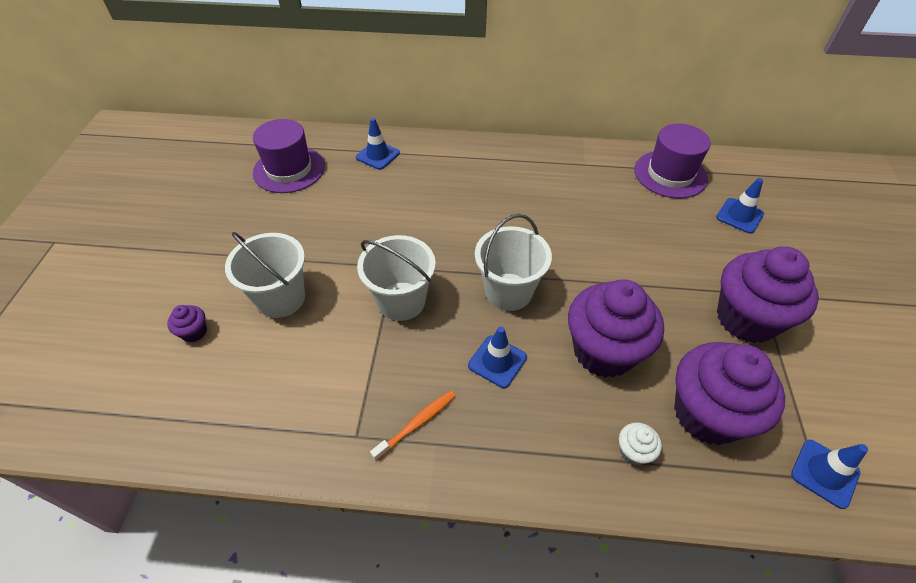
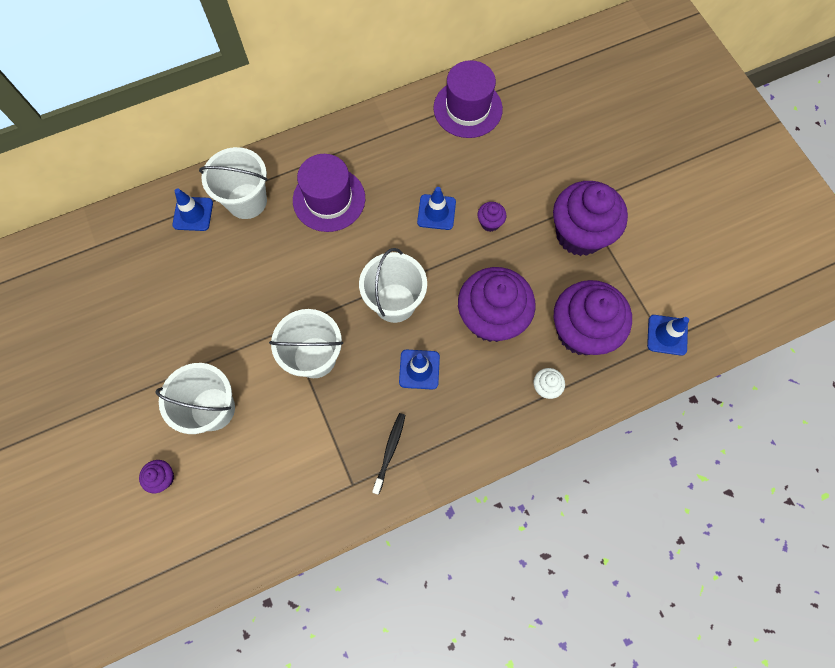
camera: 30 degrees left, 20 degrees up
(289, 169) = (117, 273): purple hat -> purple hat (329, 199)
(417, 424) = (390, 451): orange toothbrush -> black toothbrush
(427, 164) = (247, 201): none -> white bucket
(646, 268) = (490, 223): none -> purple cupcake
(739, 216) = (540, 130): blue traffic cone -> blue traffic cone (436, 212)

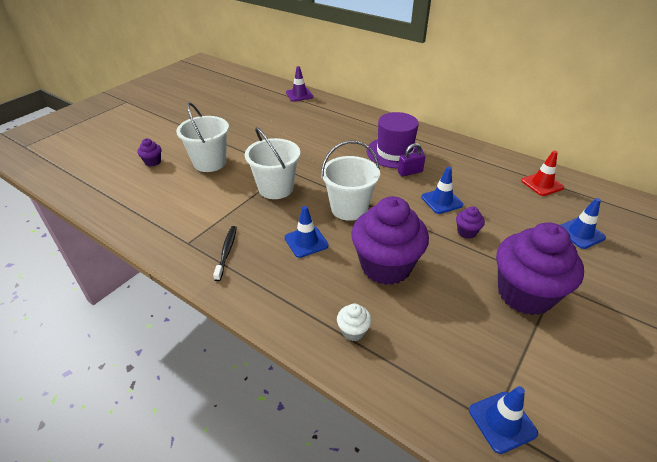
camera: 60 degrees right, 30 degrees down
(117, 226) = (299, 95): none -> purple traffic cone
(193, 214) = (330, 112): blue traffic cone -> blue traffic cone (580, 233)
(247, 201) = (358, 125): white bucket -> none
(374, 208) = (410, 172): none -> purple padlock
(390, 451) = (226, 252): black toothbrush -> black toothbrush turned 75 degrees counterclockwise
(467, 108) = (542, 184): purple hat -> red traffic cone
(581, 331) = (432, 336): purple cupcake -> none

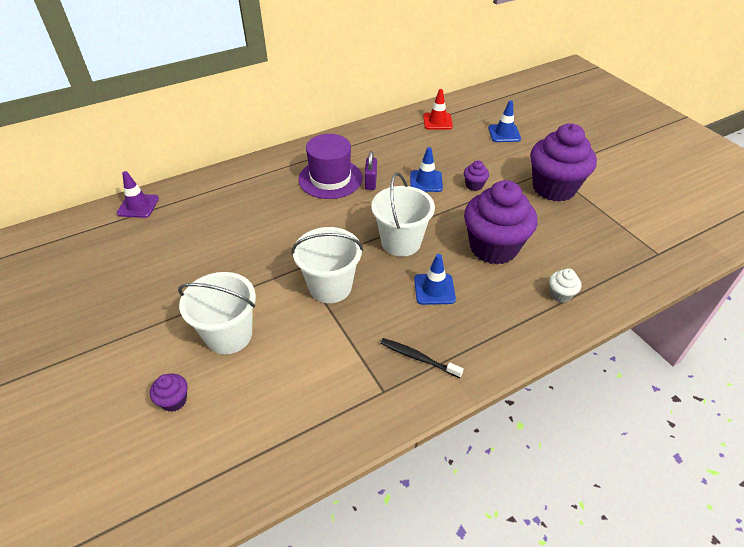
camera: 65 degrees left, 5 degrees up
(502, 421) = (658, 249): blue traffic cone -> none

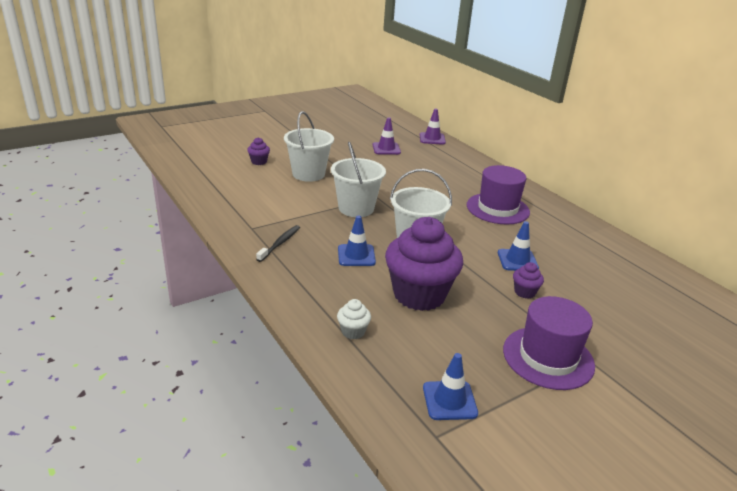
camera: 85 degrees right, 15 degrees down
(160, 251) = (386, 149): none -> purple traffic cone
(370, 182) = (501, 229): purple padlock -> none
(437, 121) = (647, 276): red traffic cone -> none
(504, 133) = (657, 329): blue traffic cone -> blue traffic cone (449, 400)
(554, 188) = (548, 357): purple cupcake -> purple hat

